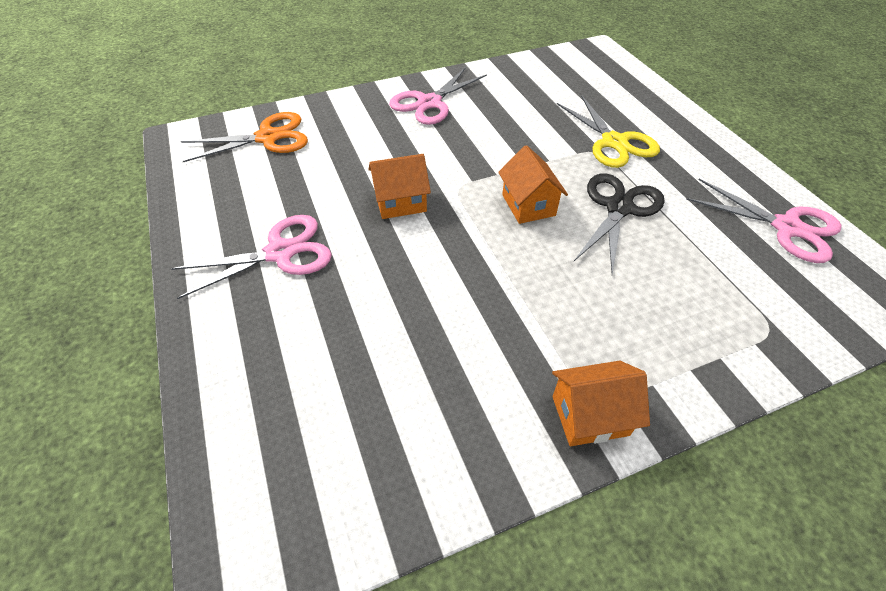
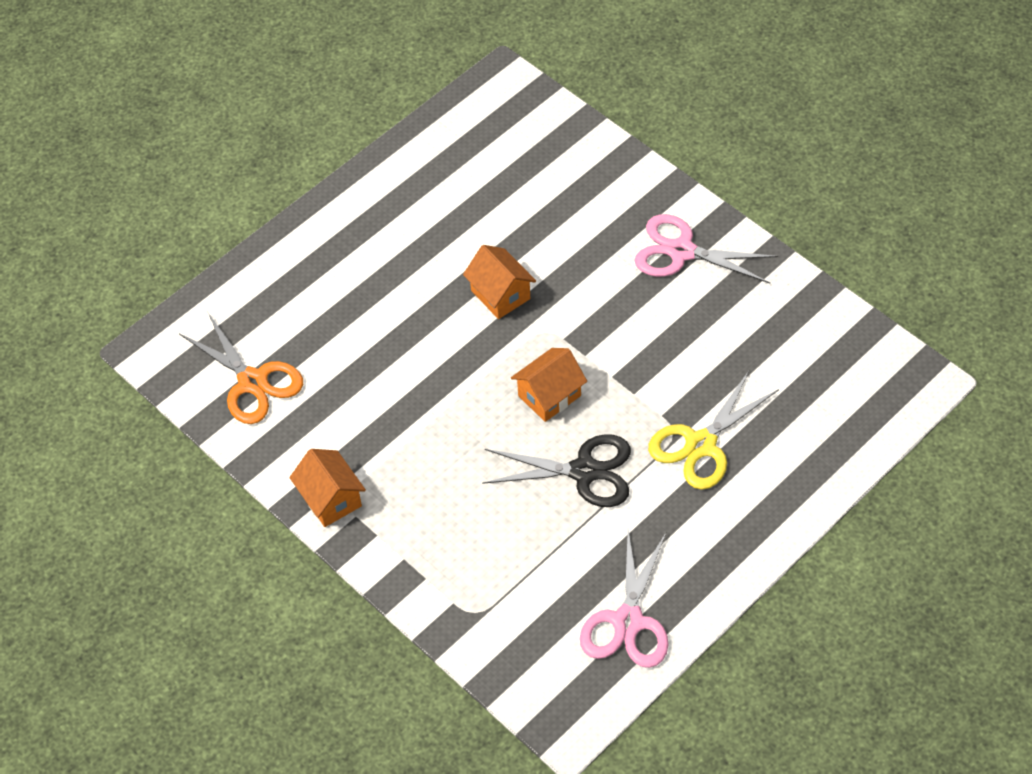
camera: 70 degrees right, 5 degrees up
(268, 138) = (540, 147): orange scissors -> orange scissors (252, 382)
(280, 253) = (394, 239): pink scissors -> none

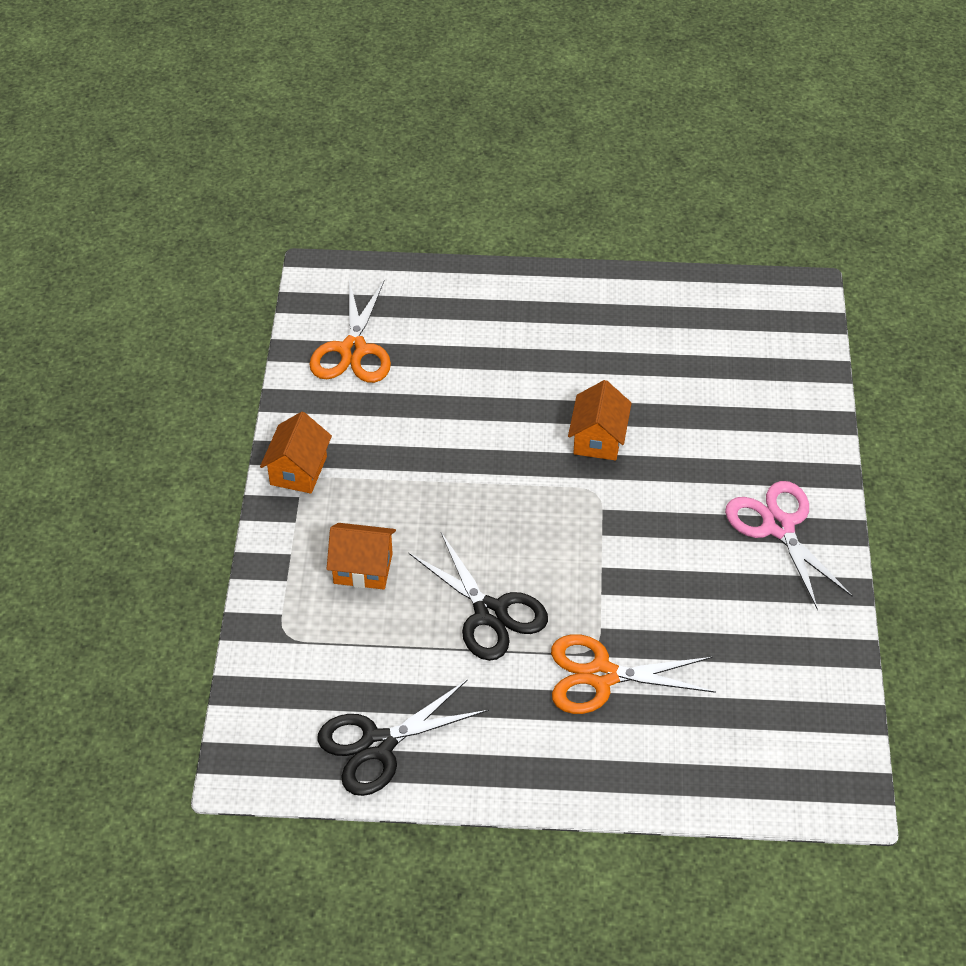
camera: 45 degrees right, 5 degrees down
(549, 396) = (537, 539): orange house -> orange house (363, 568)
(628, 621) = (378, 745): pink scissors -> black scissors
(701, 444) = (601, 676): yellow scissors -> orange scissors

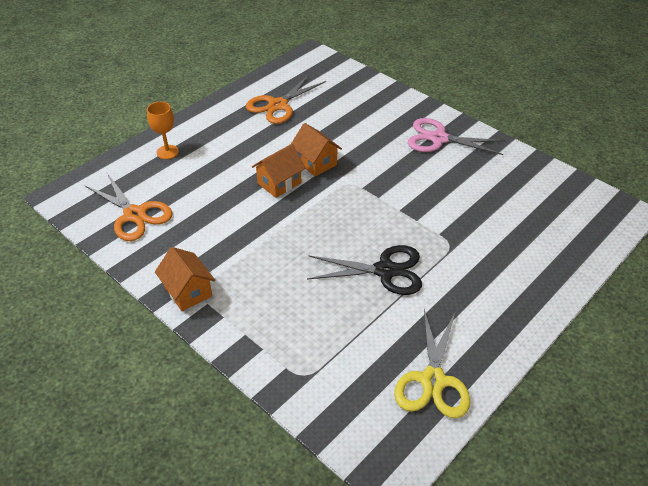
camera: 50 degrees left, 5 degrees down
(363, 568) = (294, 306): orange house -> orange house (279, 183)
(378, 745) = (433, 380): black scissors -> yellow scissors
(471, 301) = (167, 152): none -> orange goblet
(601, 676) = (471, 252): orange scissors -> orange scissors (278, 105)

